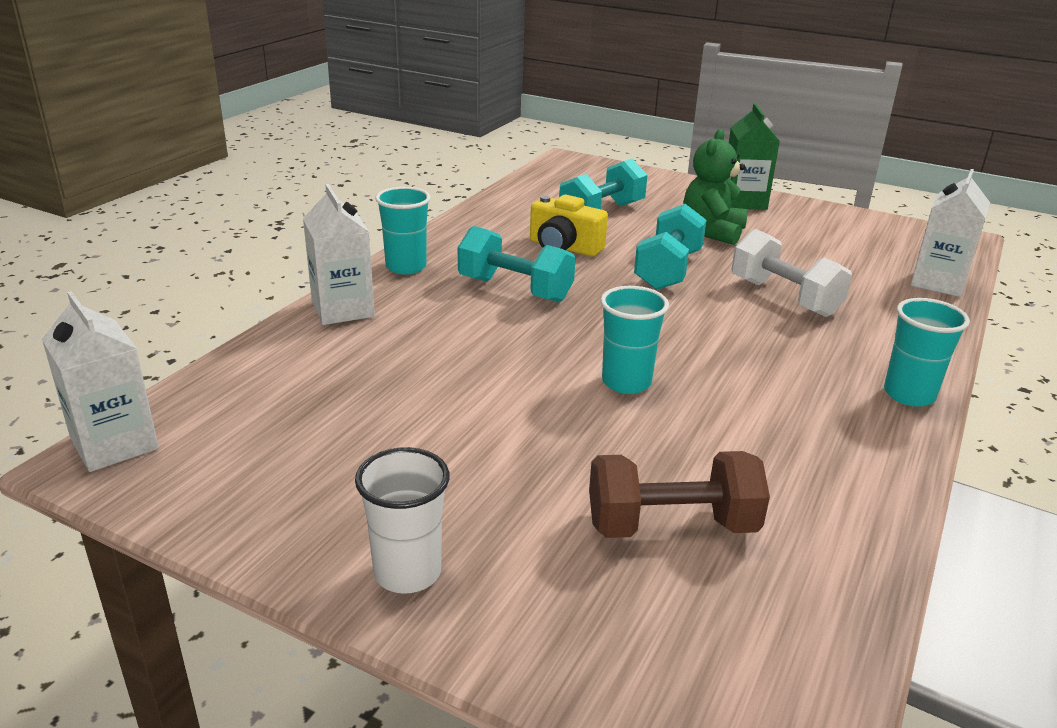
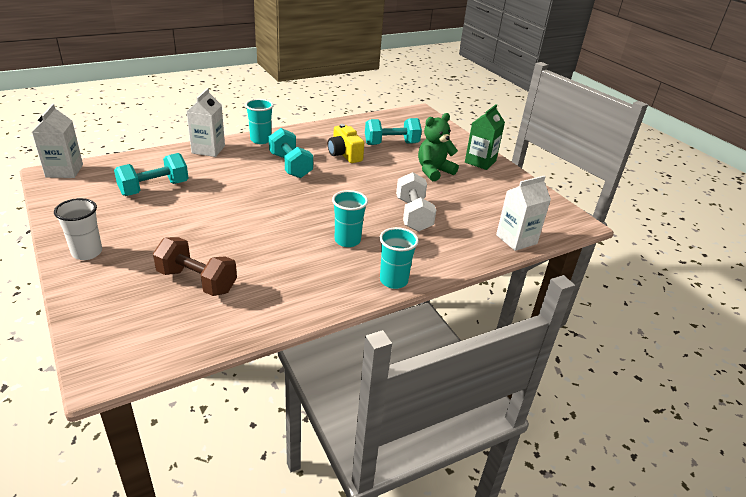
camera: 30 degrees right, 5 degrees up
(626, 382) = (272, 222): turquoise cup -> turquoise cup (347, 240)
(668, 270) = (376, 182): turquoise dumbbell -> turquoise dumbbell (154, 188)

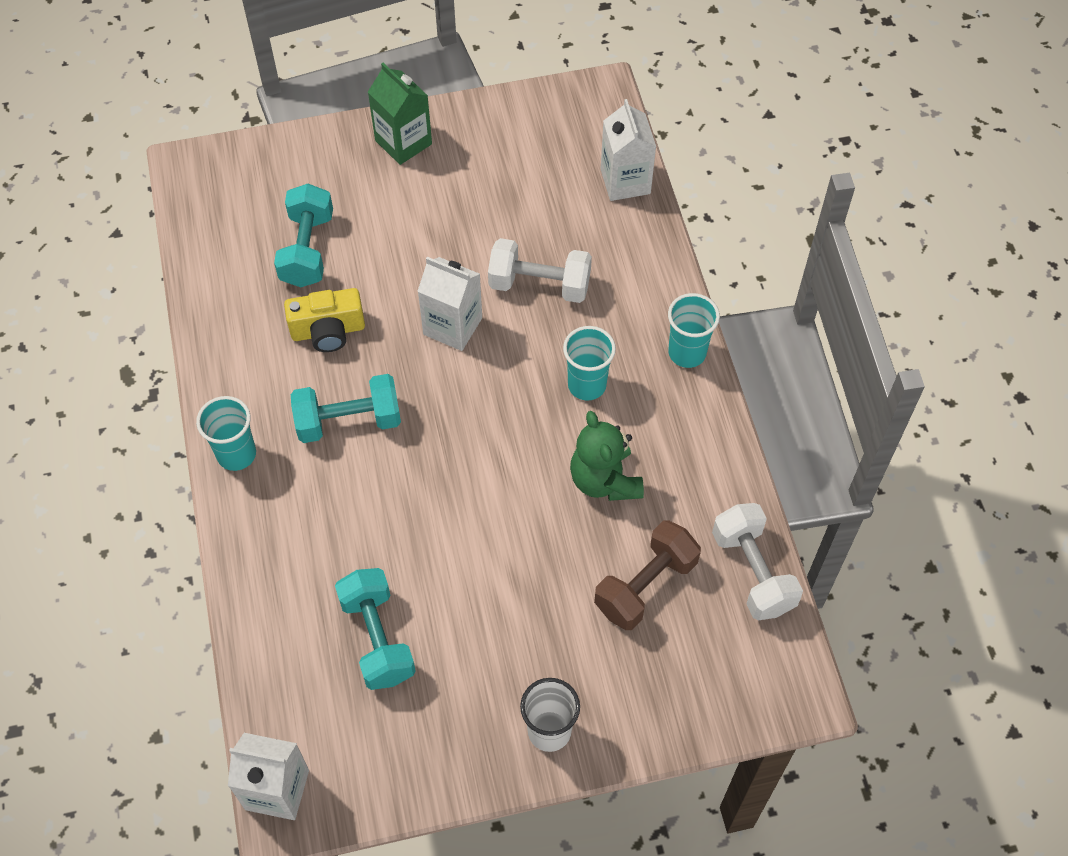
camera: 70 degrees left, 25 degrees up
(208, 149) = (253, 545): white carton -> white carton (452, 326)
(214, 333) = (752, 572): none -> white dumbbell
(434, 171) = (418, 217): green teddy bear -> green teddy bear (604, 480)

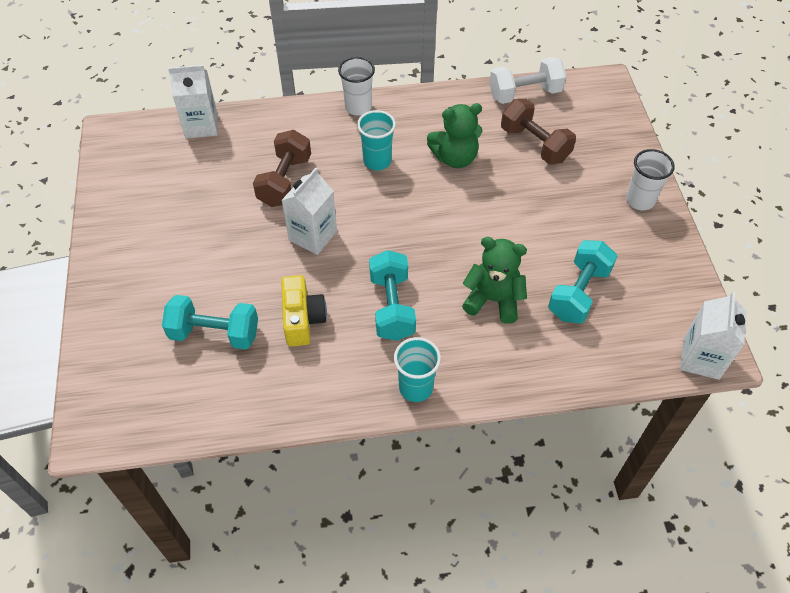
camera: 85 degrees left, 5 degrees down
(363, 534) = (493, 300): none -> green teddy bear
(377, 638) = (578, 293): turquoise dumbbell -> turquoise dumbbell turned 45 degrees counterclockwise
(403, 142) = (117, 260): green carton -> none
(539, 285) = (285, 181): white dumbbell -> brown dumbbell
(687, 353) = (358, 107): turquoise cup -> white cup

